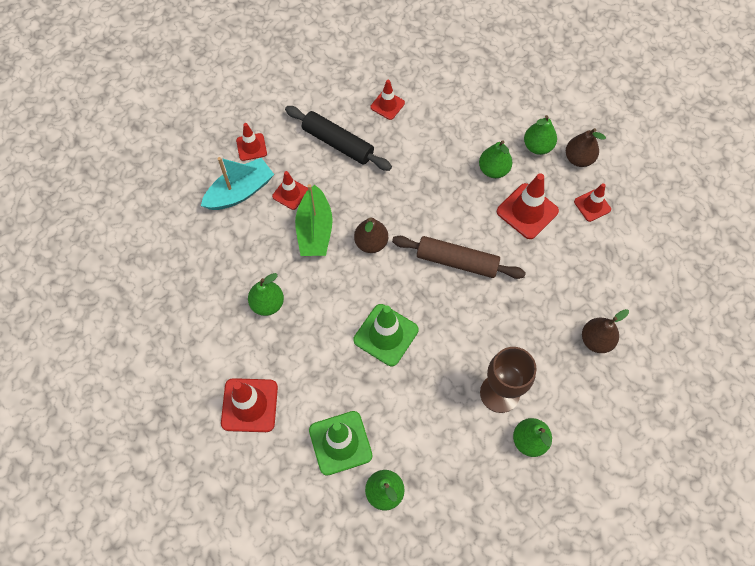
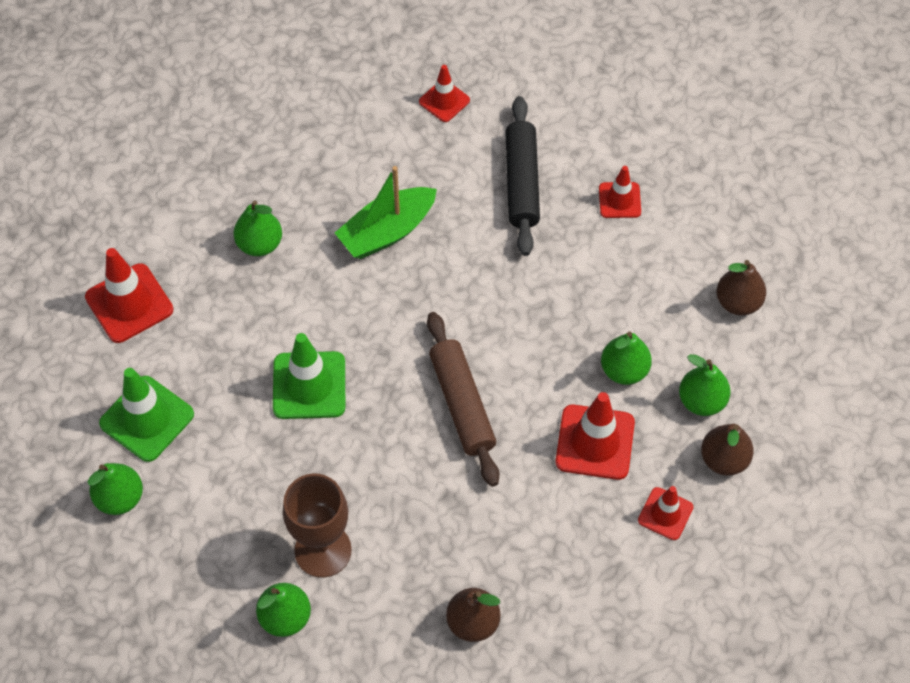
camera: 55 degrees right, 5 degrees down
(240, 192) = (378, 128): turquoise boat -> none
(290, 193) = (415, 178): red traffic cone -> none
(371, 243) = (416, 298): brown pear -> brown pear (738, 302)

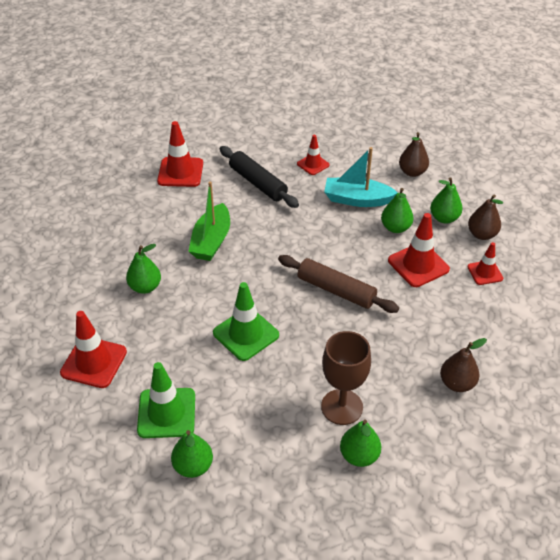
camera: 40 degrees left, 15 degrees down
(444, 101) = (180, 172): red traffic cone -> red traffic cone, size x1.66
(620, 294) = (357, 199): none -> turquoise boat

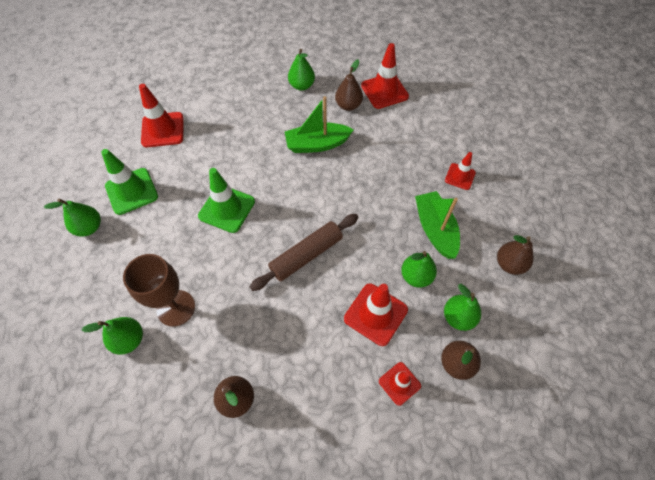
camera: 65 degrees right, 15 degrees up
(145, 287) = (246, 126): green pear -> green pear (302, 86)
(179, 203) = (348, 105): none -> brown pear
(258, 183) = (406, 146): black rolling pin -> none
(336, 290) = (306, 255): brown rolling pin -> brown rolling pin turned 45 degrees clockwise
(357, 199) = (435, 229): turquoise boat -> green boat

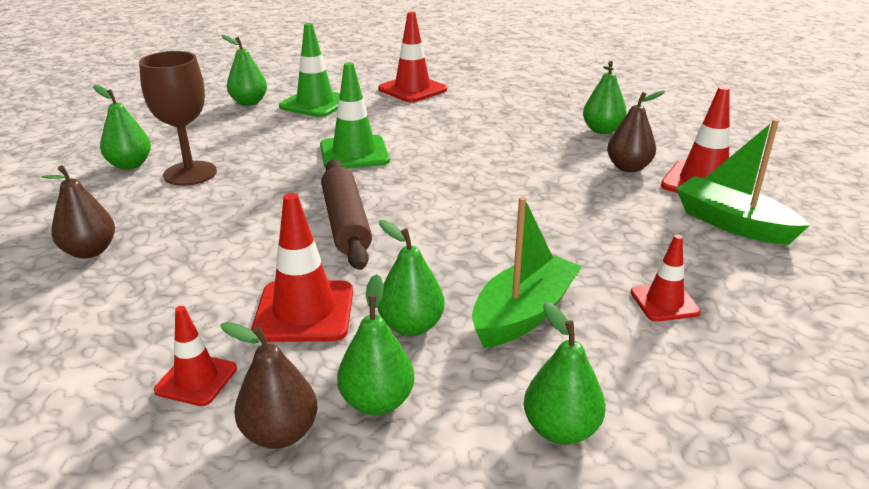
camera: 55 degrees right, 30 degrees down
(306, 255) = (346, 223): brown rolling pin -> brown rolling pin turned 60 degrees clockwise
(317, 144) = (529, 170): green boat -> green boat (732, 223)
(509, 264) = (560, 430): brown pear -> green pear

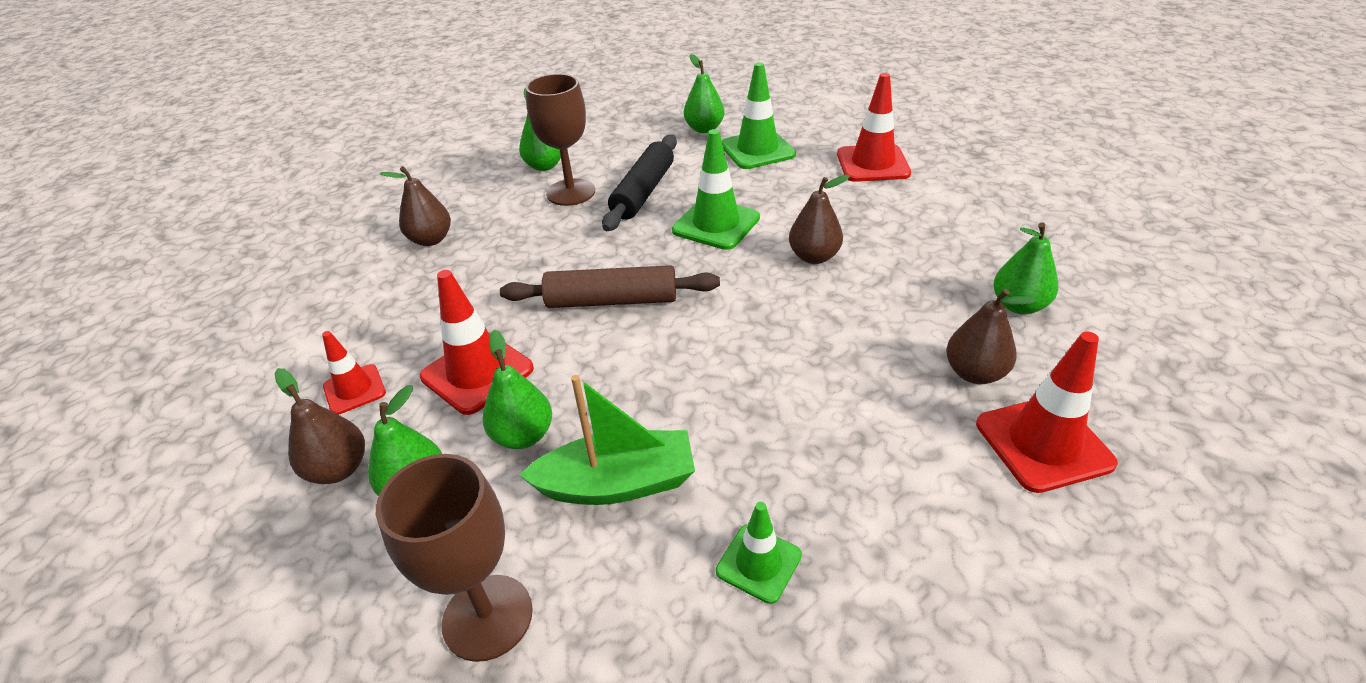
camera: 45 degrees right, 10 degrees up
(260, 153) = (643, 192): none -> black rolling pin
(346, 223) = (611, 301): brown rolling pin -> brown rolling pin turned 60 degrees clockwise
(453, 148) = (814, 257): none -> brown pear
(560, 430) = (487, 617): green pear -> brown goblet
(664, 302) = (758, 563): red traffic cone -> green traffic cone
(732, 223) = (993, 521): green boat -> none

